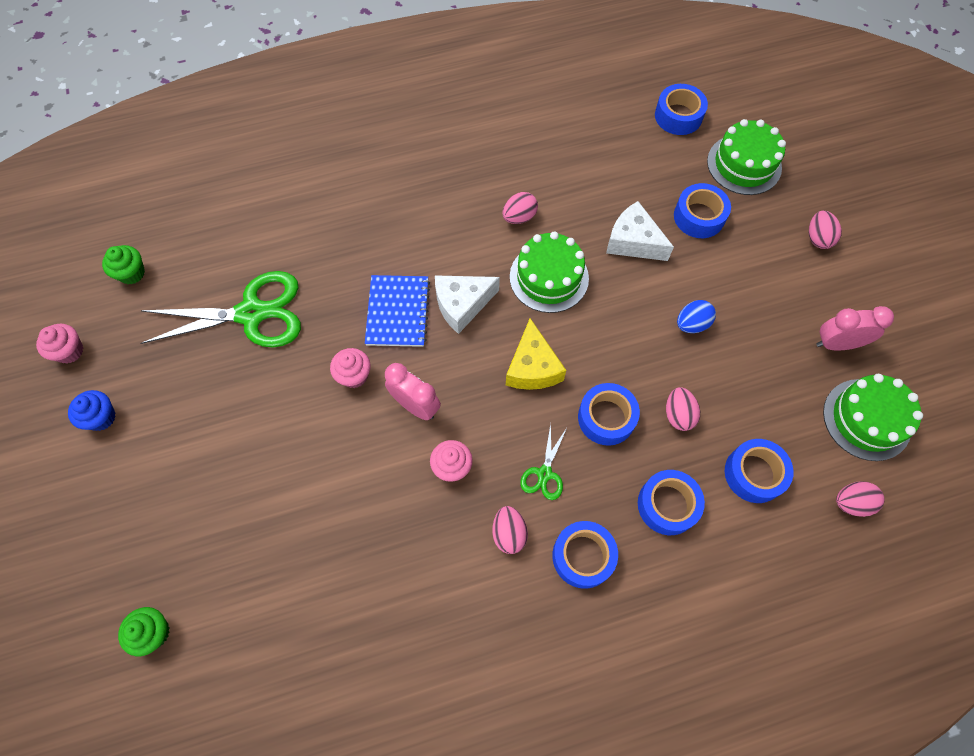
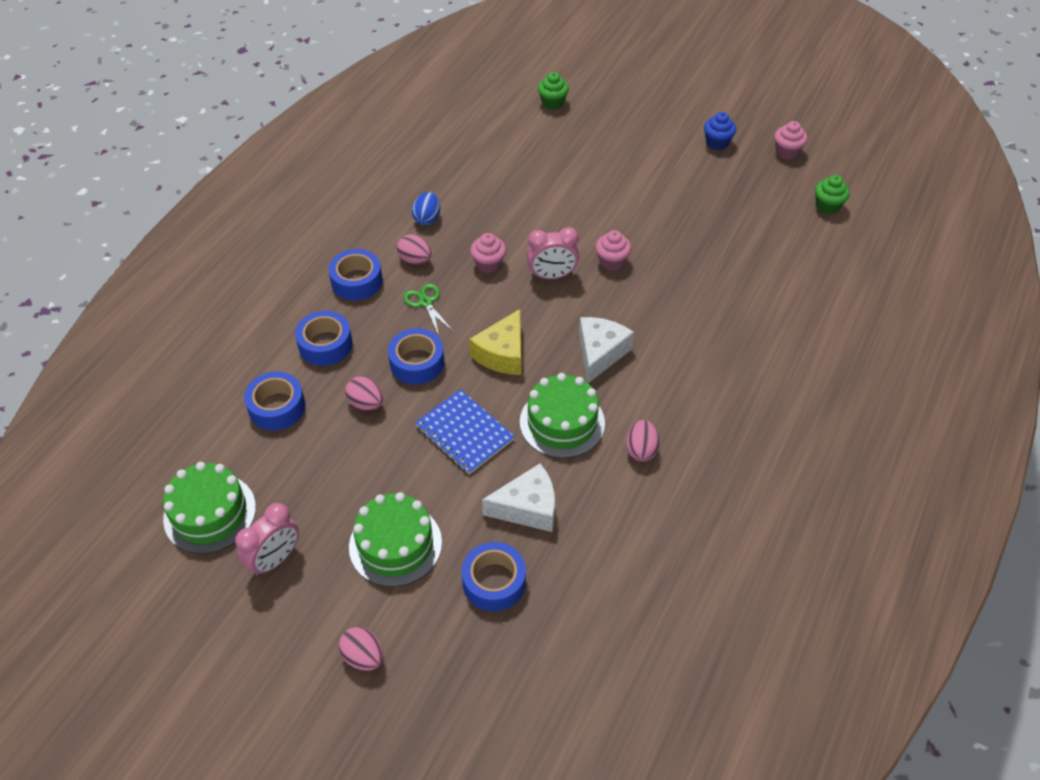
camera: 135 degrees right, 15 degrees down
(252, 313) = (723, 243): green scissors -> none
(398, 312) = (636, 315): blue notebook -> blue notebook (464, 433)
(532, 367) = (502, 354): yellow cheese -> yellow cheese turned 105 degrees counterclockwise
(678, 116) = (620, 685): blue tape -> none
(692, 324) = (414, 477): blue egg -> blue egg (427, 218)
(744, 164) = (502, 683): green cake -> green cake (395, 544)
(851, 503) = (187, 442): pink egg -> none

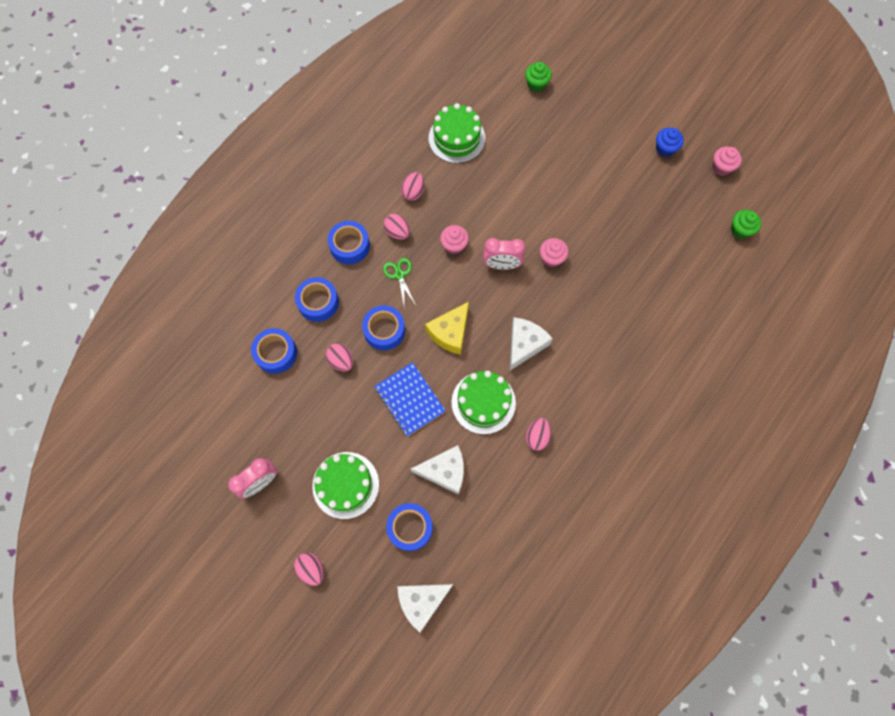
camera: 10 degrees right, 20 degrees up
(210, 513) = (219, 436): green cake -> green cake (456, 138)
(427, 218) = (413, 192): blue egg -> pink egg
(529, 672) = (422, 601): none -> white cheese

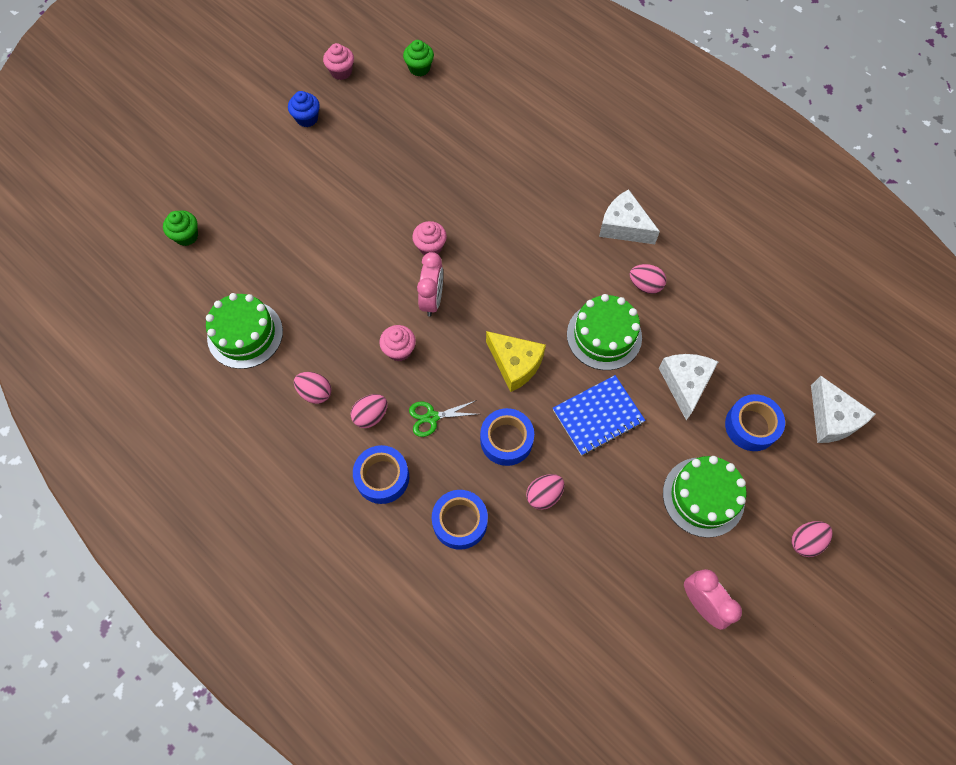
camera: 85 degrees left, 5 degrees down
(276, 353) = (528, 580): blue tape -> none
(524, 345) = (536, 286): white cheese -> white cheese (624, 226)

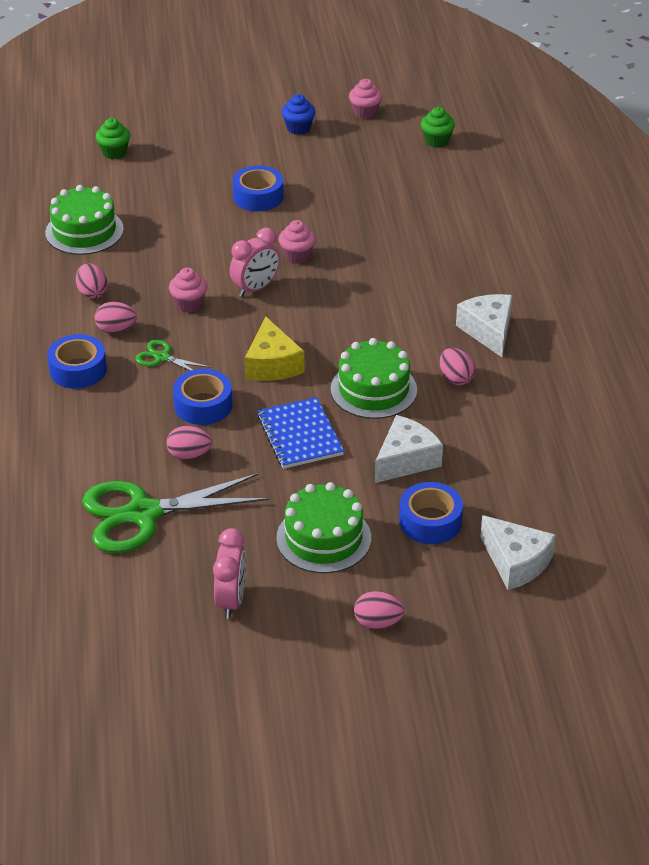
camera: 40 degrees right, 25 degrees down
(460, 522) = (102, 430): blue tape -> blue tape (258, 196)
(568, 576) = (143, 514): none -> green scissors
(598, 416) = (299, 435): blue notebook -> blue notebook turned 60 degrees clockwise
(832, 419) = (516, 562): white cheese -> white cheese turned 60 degrees counterclockwise

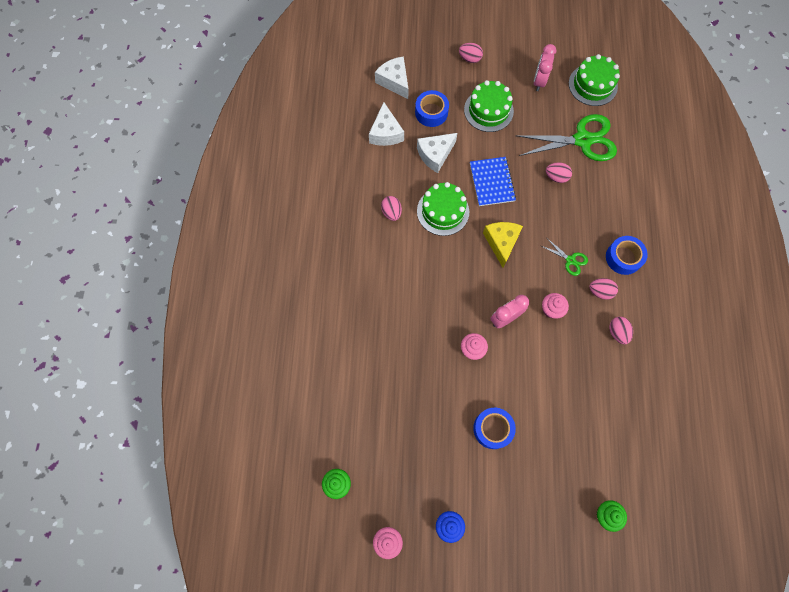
camera: 170 degrees left, 30 degrees up
(84, 231) = (626, 406): green cake -> green cake (593, 85)
(203, 405) = (546, 215): blue tape -> none
(488, 331) = (360, 251): white cheese -> white cheese (385, 133)

